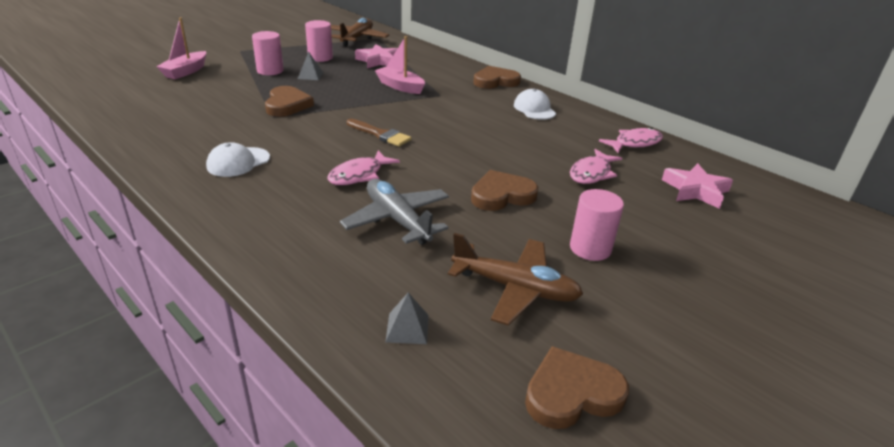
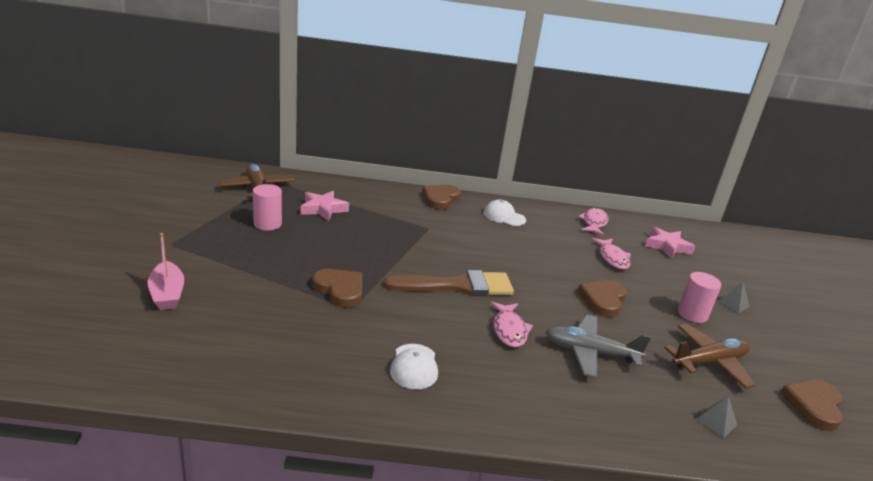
camera: 45 degrees left, 5 degrees down
(270, 71) = (251, 258): pink cylinder -> none
(310, 75) = (297, 248): grey pyramid -> grey pyramid (733, 304)
(380, 134) = (458, 286): brown brush -> brown brush, size x1.77
(400, 86) = (388, 231): pink boat -> none

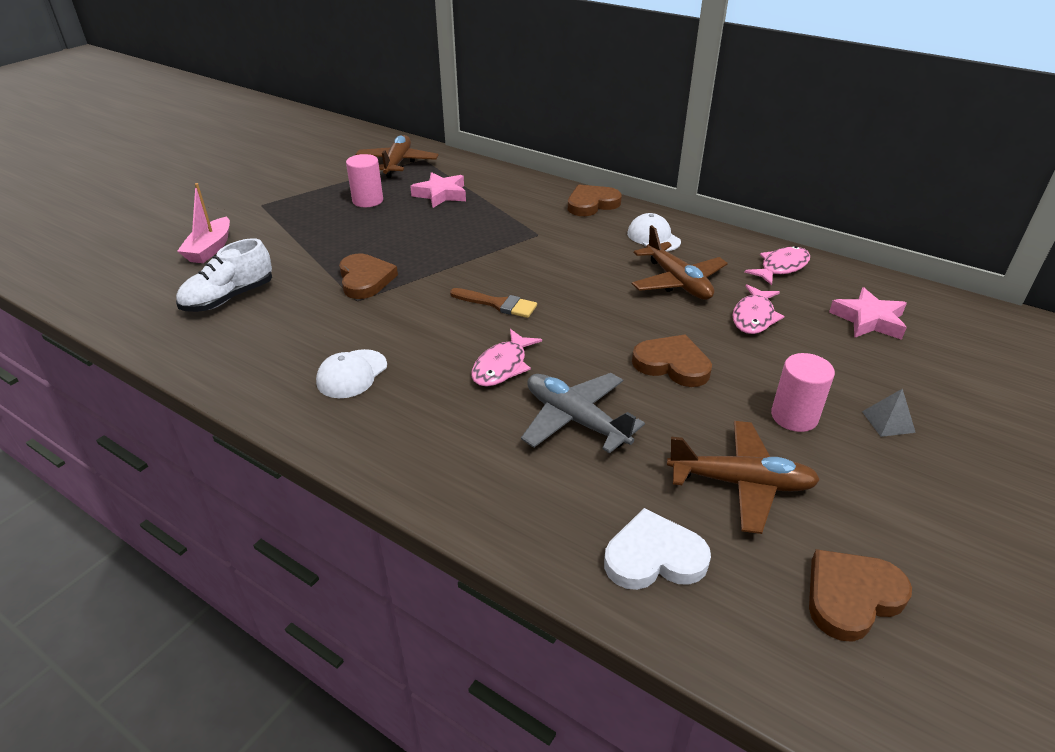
camera: 35 degrees right, 10 degrees up
(238, 333) = (229, 298): none -> white shoe
(458, 286) = (498, 304): brown brush -> brown brush, size x0.56
(549, 244) = (677, 282): none -> brown plane
(603, 300) = (672, 364): brown heart -> brown heart turned 60 degrees clockwise
(716, 422) = (654, 557): grey pyramid -> white heart

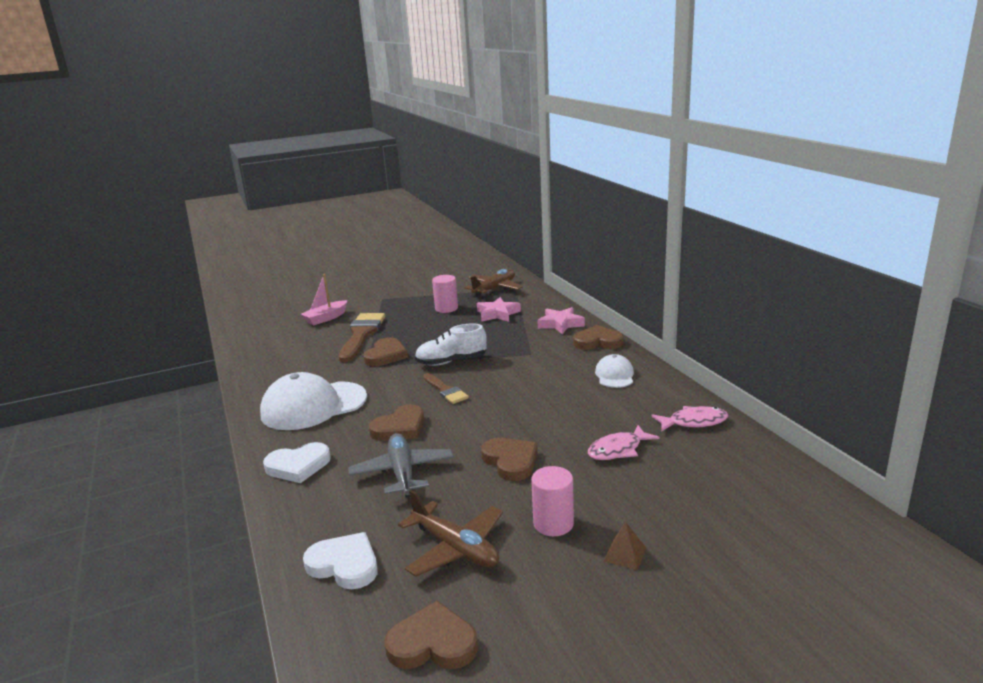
camera: 35 degrees right, 15 degrees down
(229, 298) = (303, 347): white shoe -> white shoe (451, 362)
(295, 260) = (361, 335): none -> brown brush
(352, 374) = (313, 406): white cap -> white cap, size x1.96
(436, 460) = (298, 466): none -> white heart
(502, 366) = (400, 428): pink fish -> brown heart
(677, 282) = (590, 410): brown plane -> none
(868, 320) = (717, 481): pink star -> pink star (560, 324)
(888, 422) = (625, 554): grey pyramid -> brown pyramid

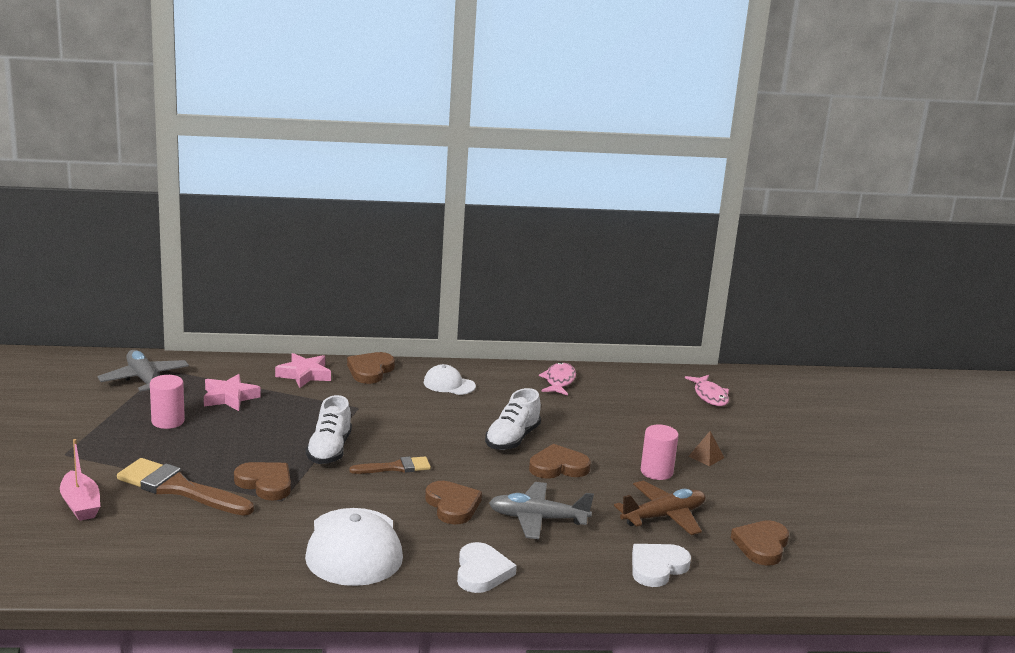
camera: 75 degrees left, 0 degrees up
(494, 289) = (144, 380): brown plane -> grey plane
(543, 426) = (512, 439): none -> white shoe
(618, 450) = (576, 420): pink fish -> pink fish (710, 396)

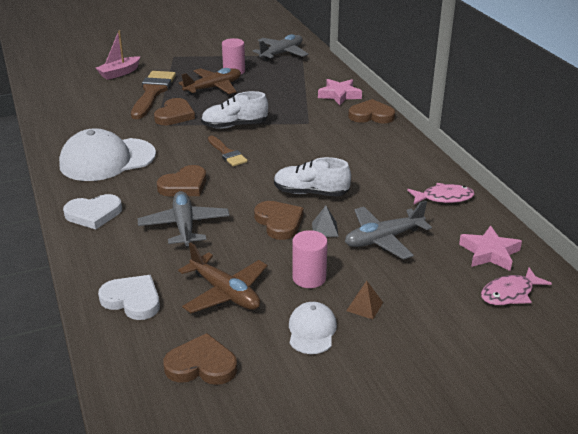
camera: 75 degrees right, 10 degrees up
(207, 444) = (213, 88): none -> brown plane
(229, 397) = (282, 80): pink star -> pink star (489, 253)
(449, 384) = (381, 149): white cap -> white cap (312, 330)
(582, 447) = (325, 229): none -> grey pyramid
(612, 424) = (383, 239): none -> grey plane

